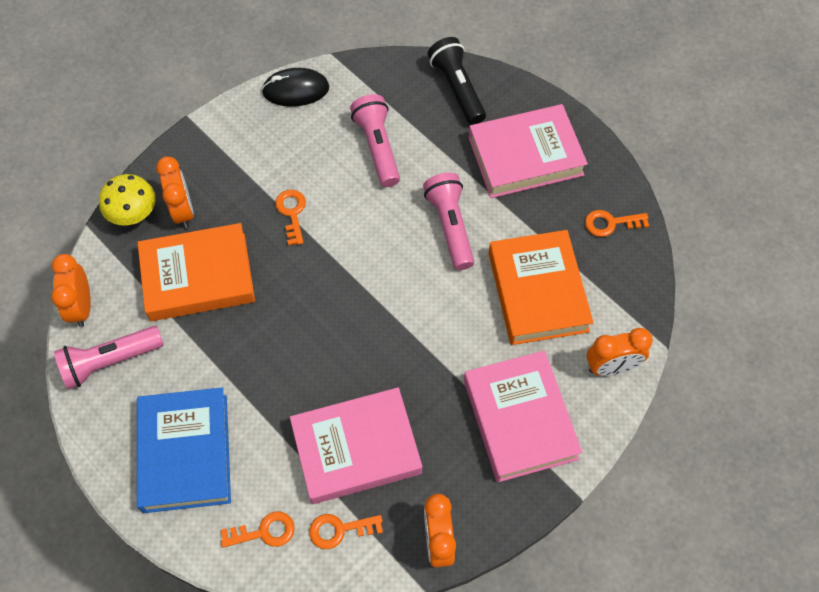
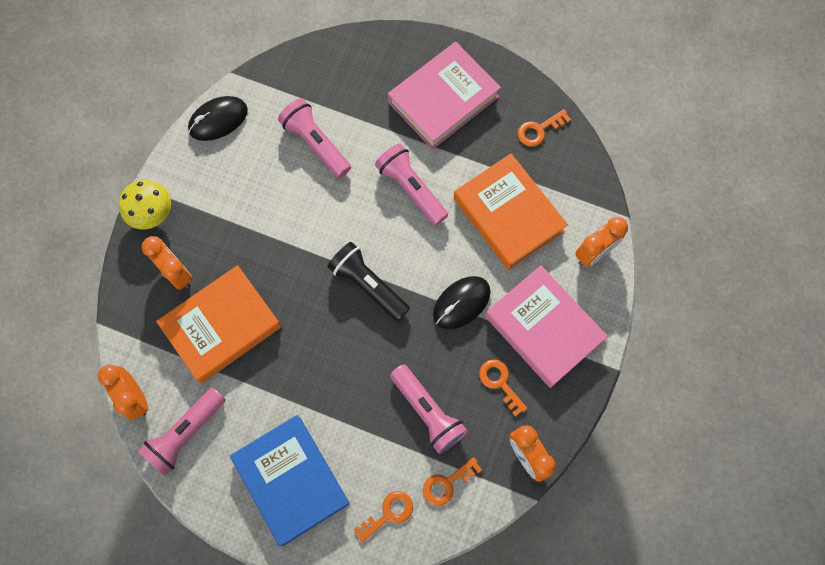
camera: 25 degrees left, 10 degrees up
(134, 215) = (136, 296): yellow mushroom -> yellow mushroom (152, 214)
(292, 213) = (272, 234): orange key -> orange key (500, 382)
(356, 448) = (427, 412): pink book -> pink flashlight
(445, 357) = (461, 303): none -> black mouse
(457, 88) = (357, 61): black flashlight -> black flashlight (368, 285)

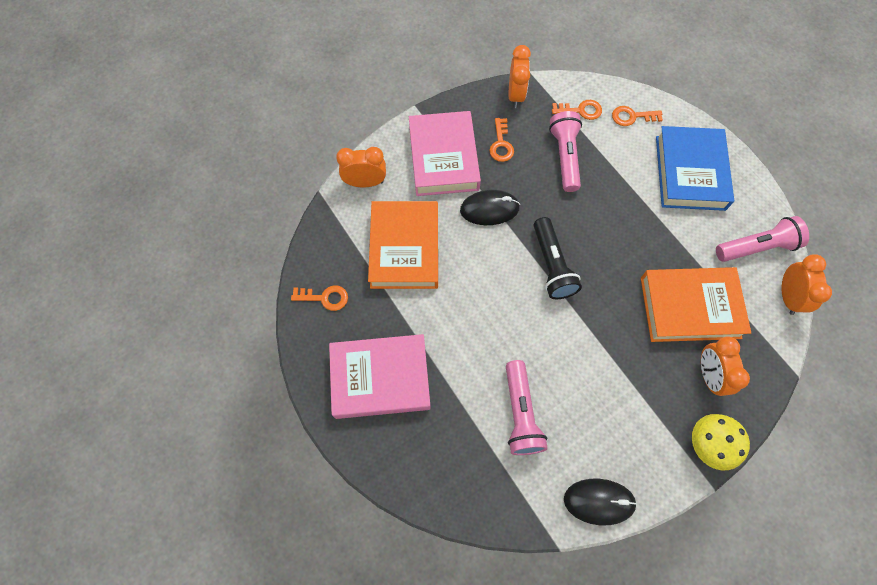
camera: 145 degrees left, 5 degrees down
(411, 189) = (465, 318): pink flashlight -> none

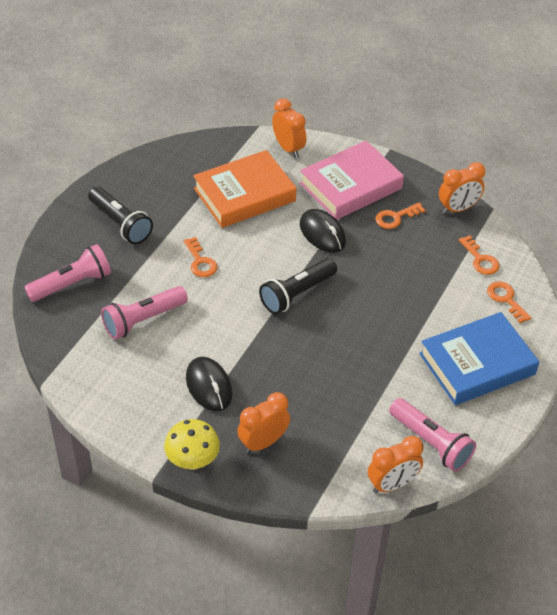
camera: 60 degrees right, 20 degrees down
(325, 298) = (168, 166): orange key -> orange key (200, 262)
(380, 378) = (120, 224): pink book -> black flashlight
(565, 157) = (418, 265): pink flashlight -> pink flashlight (72, 284)
(599, 501) = (96, 398): black mouse -> black mouse (209, 386)
(690, 307) = (324, 407): orange book -> none

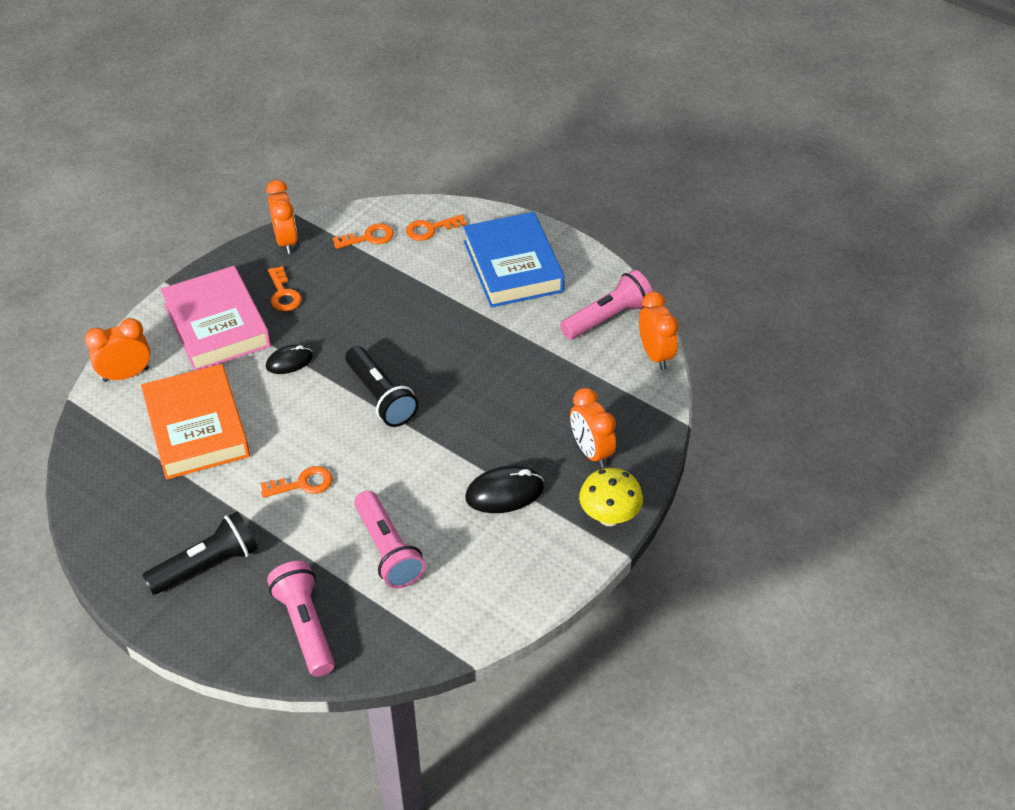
camera: 80 degrees left, 0 degrees up
(322, 233) = (289, 361): black mouse -> black mouse, size x0.65

